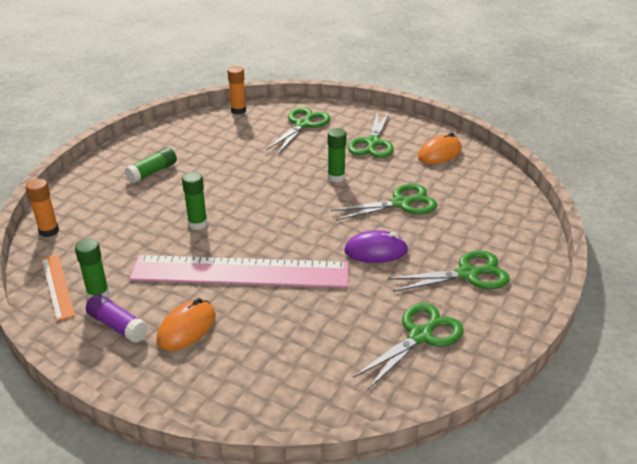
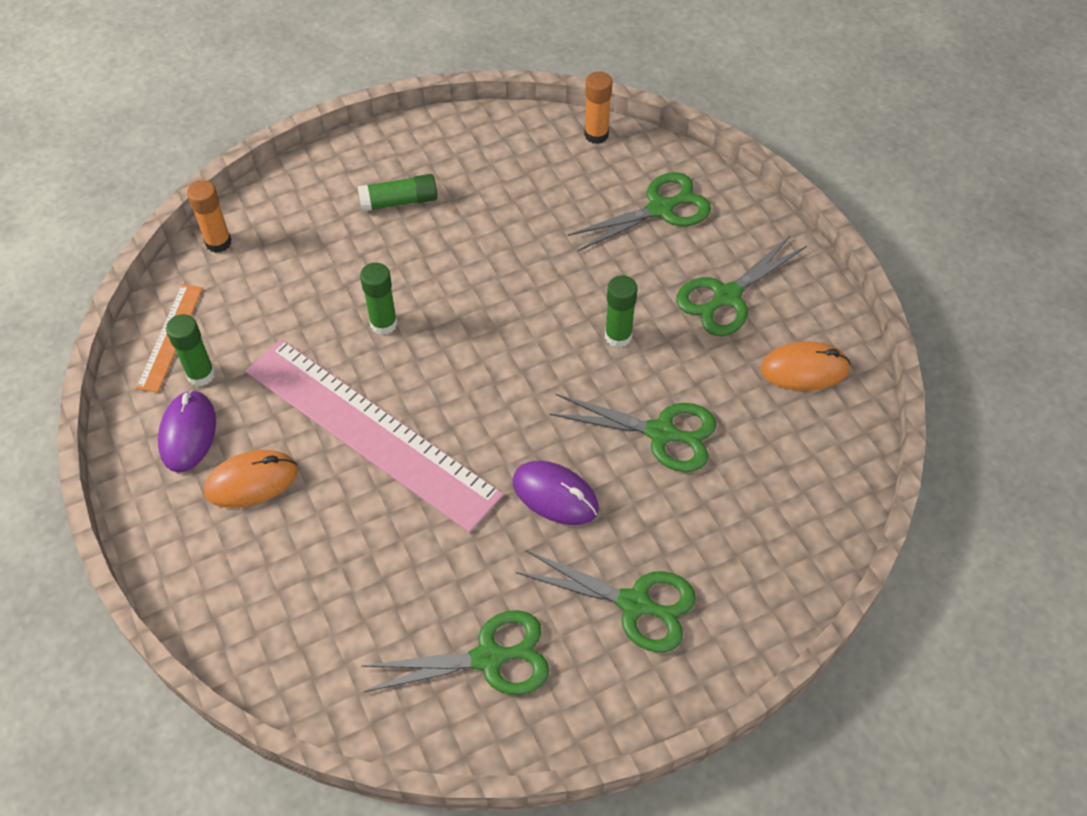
camera: 35 degrees right, 20 degrees up
(117, 326) = (188, 433): purple glue stick -> purple mouse

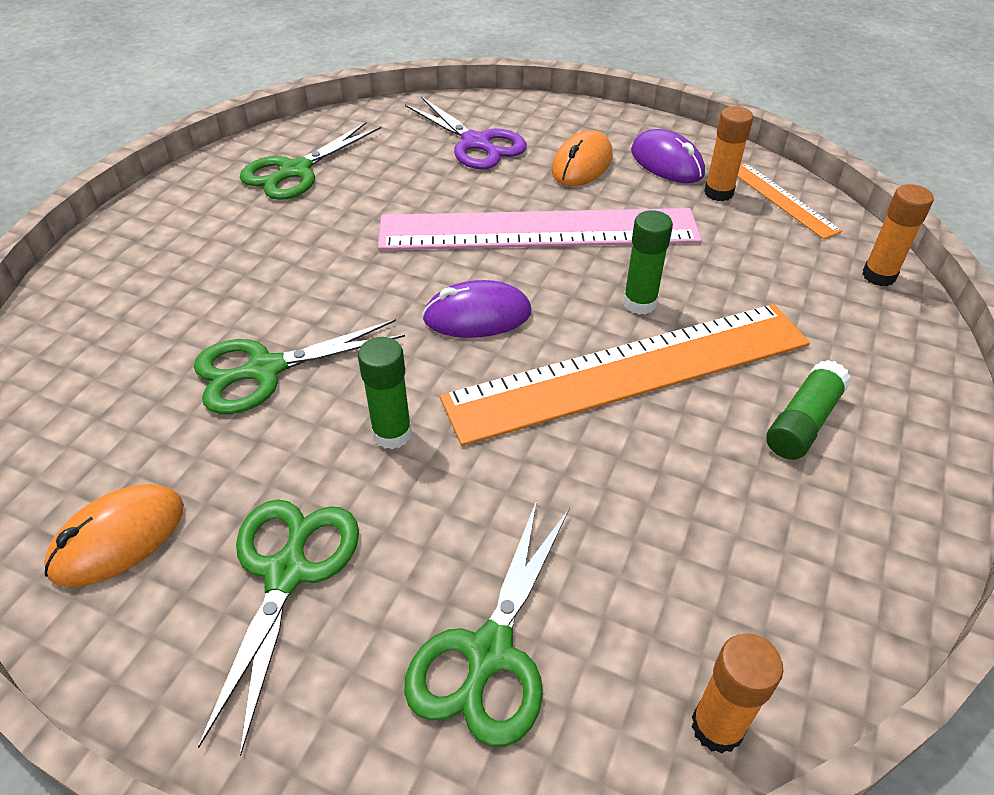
camera: 140 degrees right, 10 degrees down
(201, 374) = (718, 193): green glue stick -> orange glue stick
(300, 579) = (476, 143): none -> purple scissors
(448, 285) = (630, 371): none -> orange ruler
(555, 495) = (332, 272): purple mouse -> purple mouse (477, 316)
(635, 604) = (199, 245): green scissors -> none

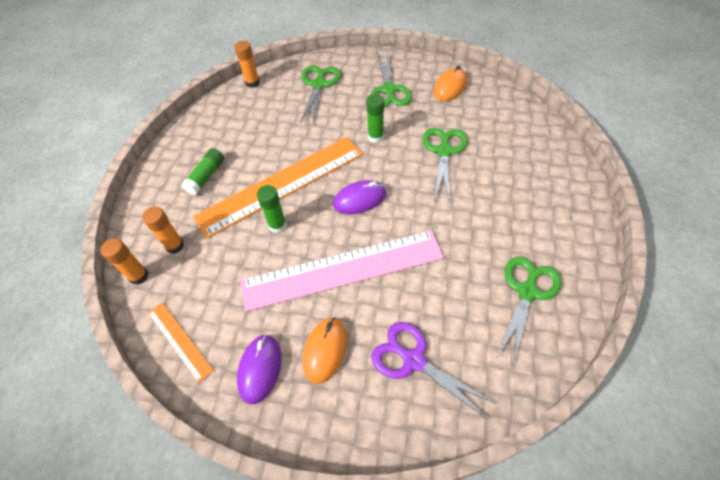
camera: 170 degrees right, 10 degrees up
(264, 370) = (444, 151): green scissors -> green scissors turned 45 degrees counterclockwise
(667, 163) = (260, 369): purple mouse -> purple mouse turned 60 degrees clockwise
(718, 193) = (224, 337): orange glue stick -> orange glue stick (175, 246)

